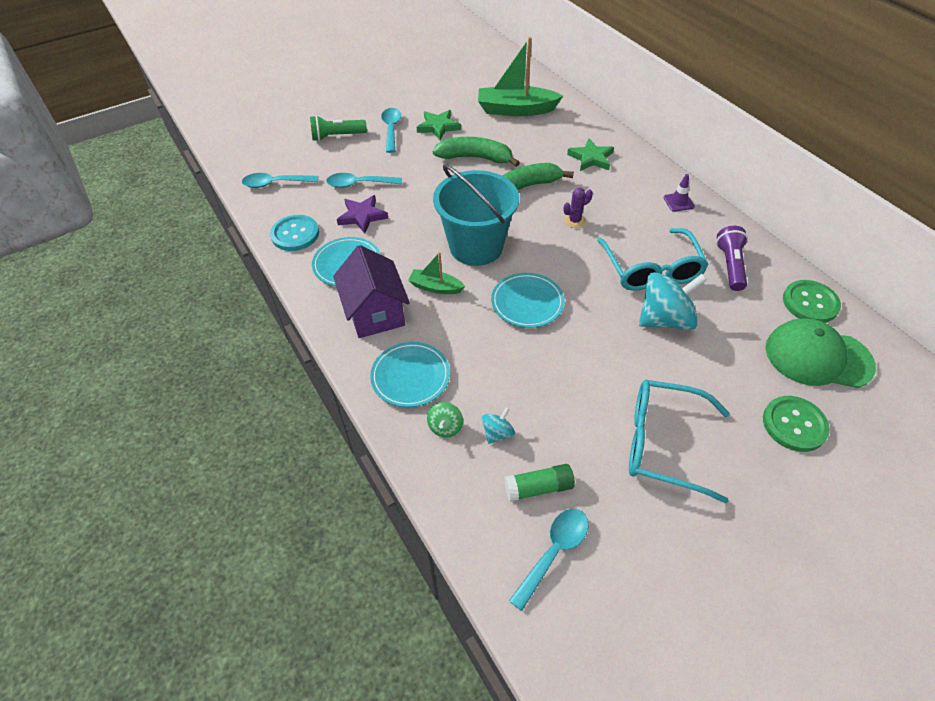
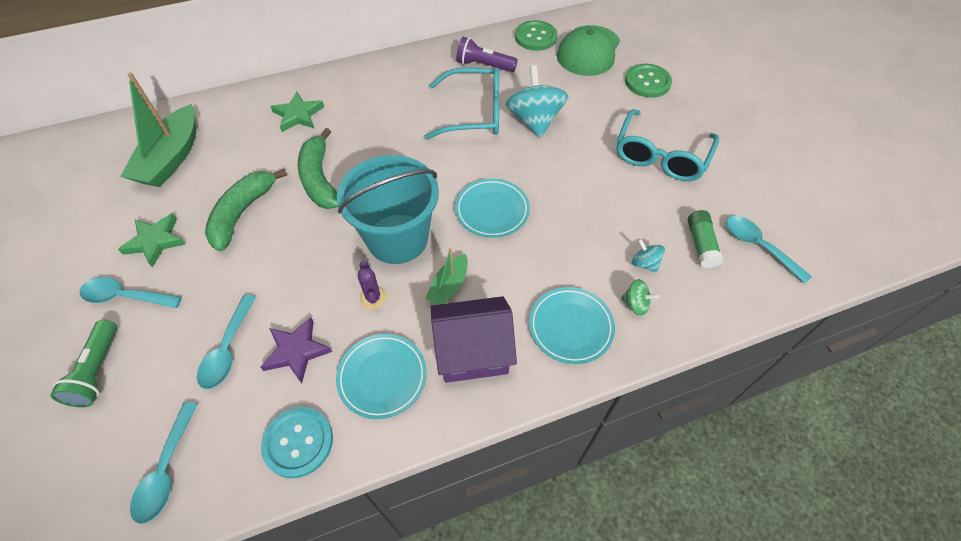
camera: 80 degrees left, 5 degrees up
(574, 221) = (389, 149): purple cactus -> purple cactus (373, 297)
(678, 202) = (393, 72): purple traffic cone -> none

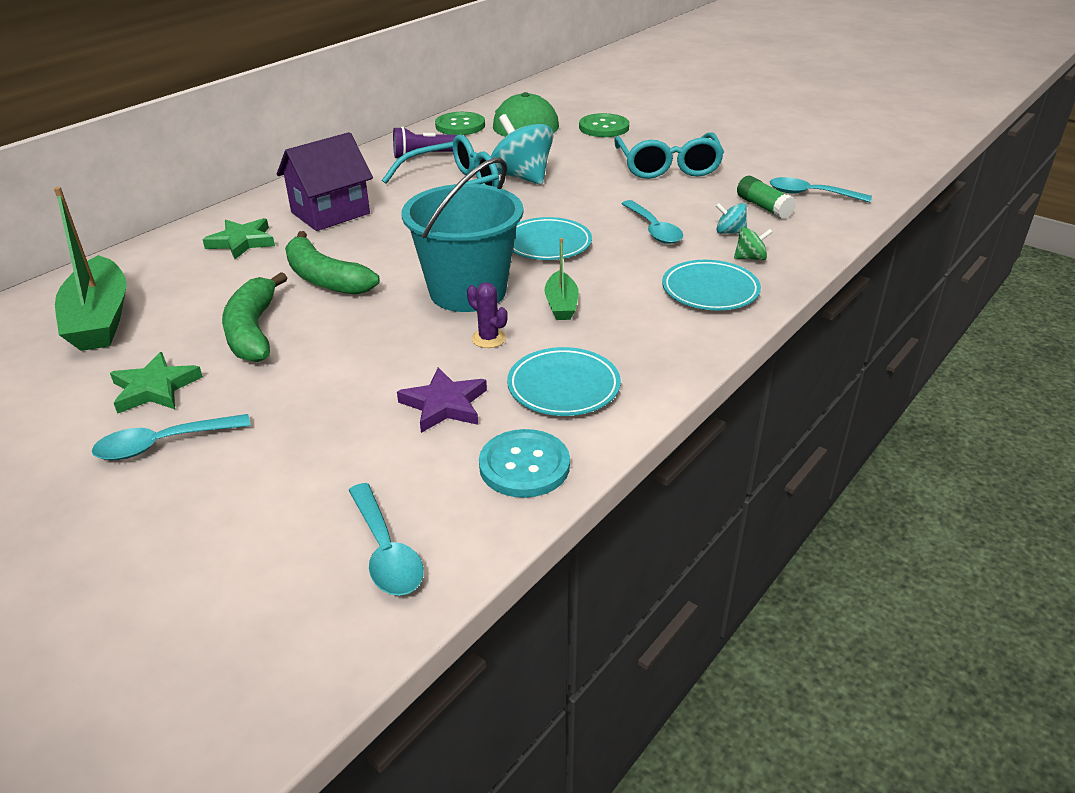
camera: 30 degrees left, 20 degrees down
(97, 371) = (192, 515): green flashlight -> none
(227, 349) = (356, 434): turquoise spoon -> turquoise spoon (653, 229)
(472, 352) = (637, 338): purple house -> purple house (330, 213)

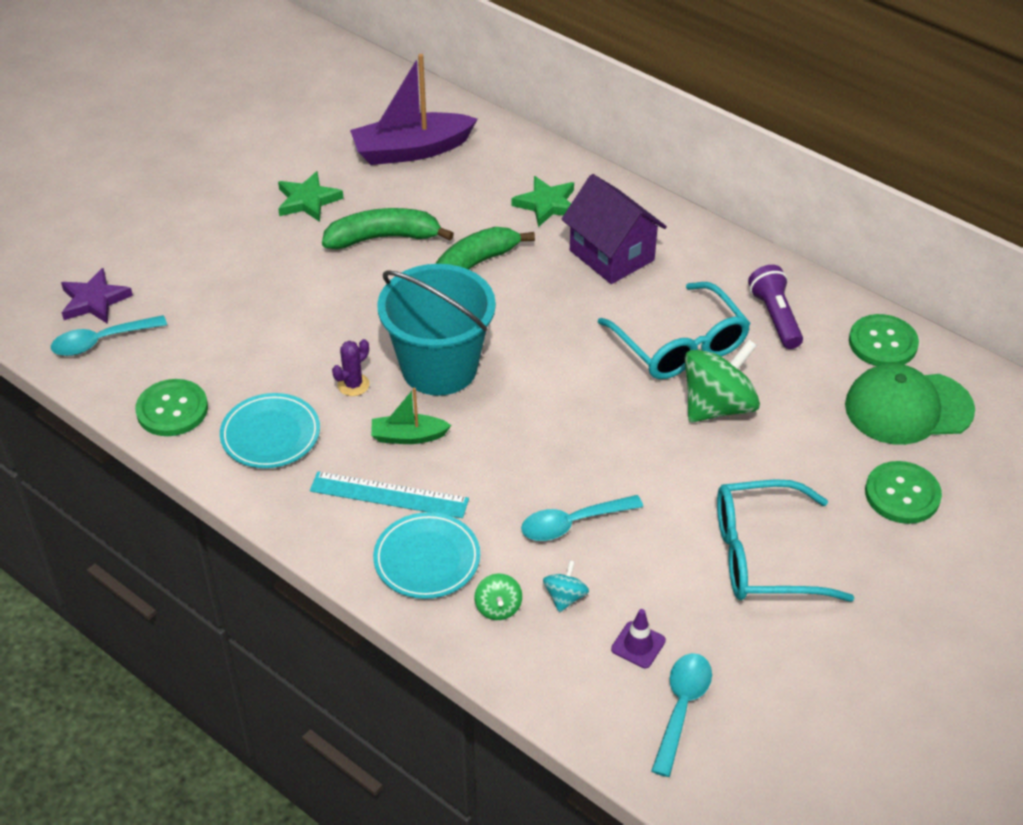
camera: 90 degrees right, 10 degrees up
(100, 319) = (411, 150): green boat -> purple boat
(163, 444) = (238, 219): turquoise spoon -> none
(444, 404) = (258, 361): purple star -> purple star (94, 301)
(522, 177) = (718, 406): turquoise spinning top -> green spinning top
(524, 466) = (172, 410): turquoise button -> green button
(547, 244) = (538, 427): turquoise plate -> none
(638, 312) = (389, 495): none -> turquoise ruler
(763, 207) = (638, 645): green glue stick -> purple traffic cone

